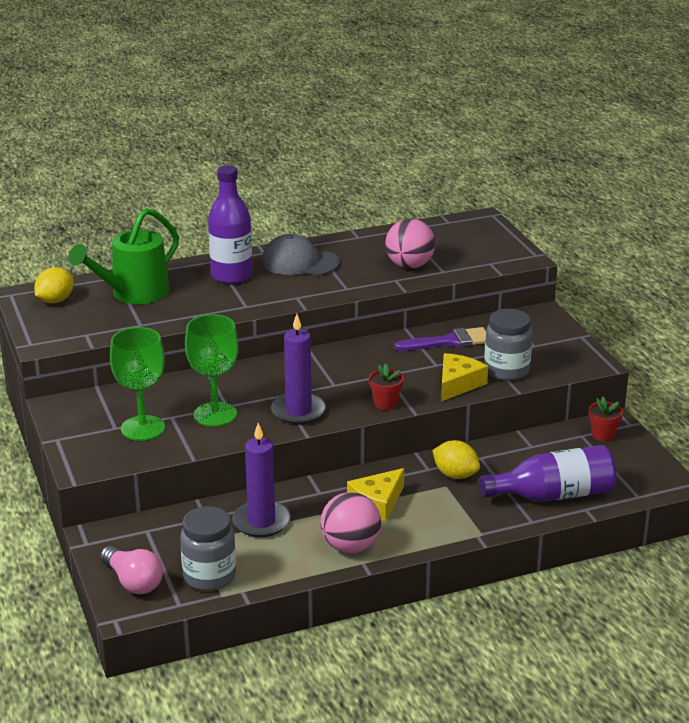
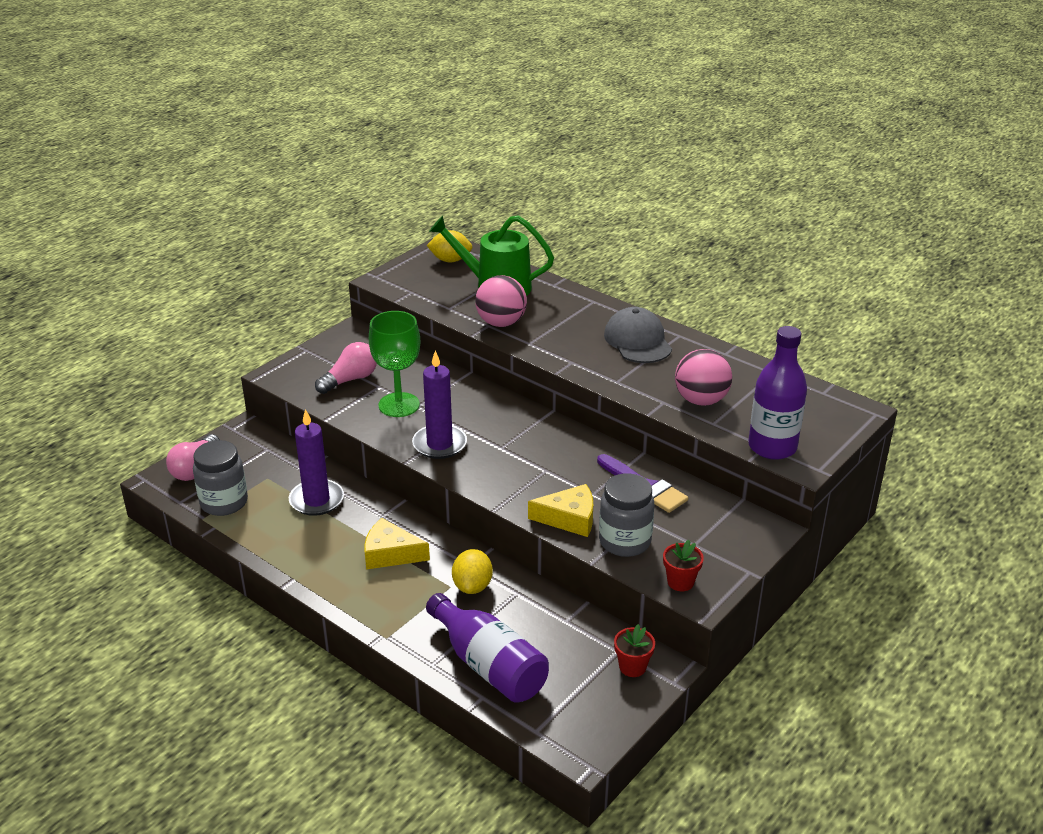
camera: 60 degrees right, 5 degrees up
(143, 428) = (350, 380): green goblet -> pink light bulb
(231, 276) = (574, 317): purple bottle -> purple bottle (772, 447)
(350, 546) = (313, 562): pink ball -> pink ball (501, 323)
(385, 403) = (494, 487): red flower pot -> red flower pot (680, 582)

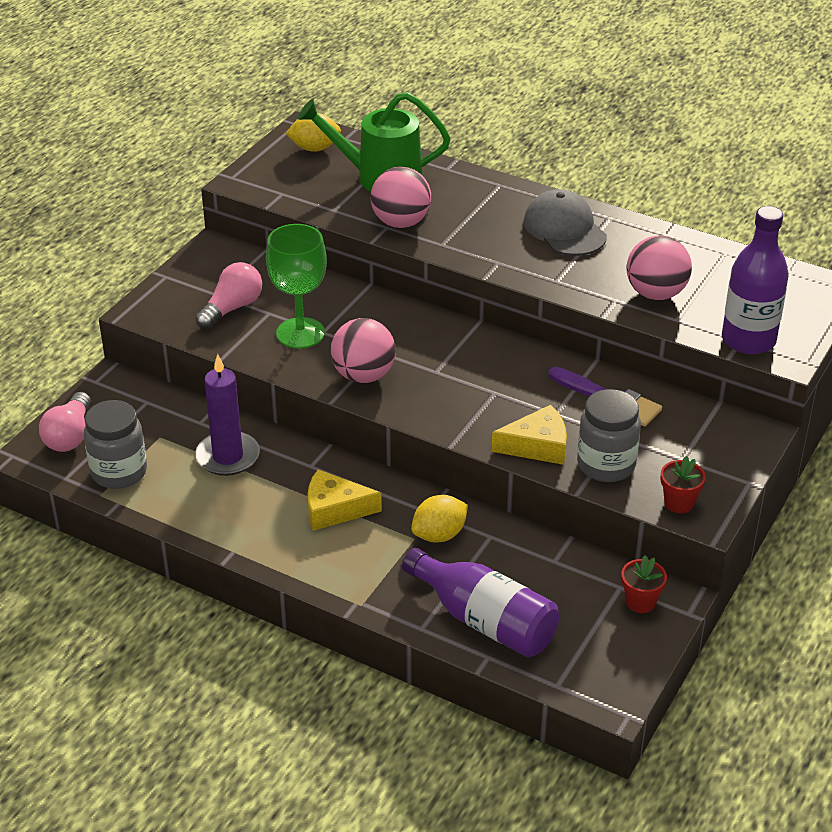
camera: 10 degrees left, 5 degrees up
(439, 444) = (363, 375): purple candle -> pink ball
(472, 586) = (439, 535): yellow lemon -> yellow lemon turned 60 degrees clockwise

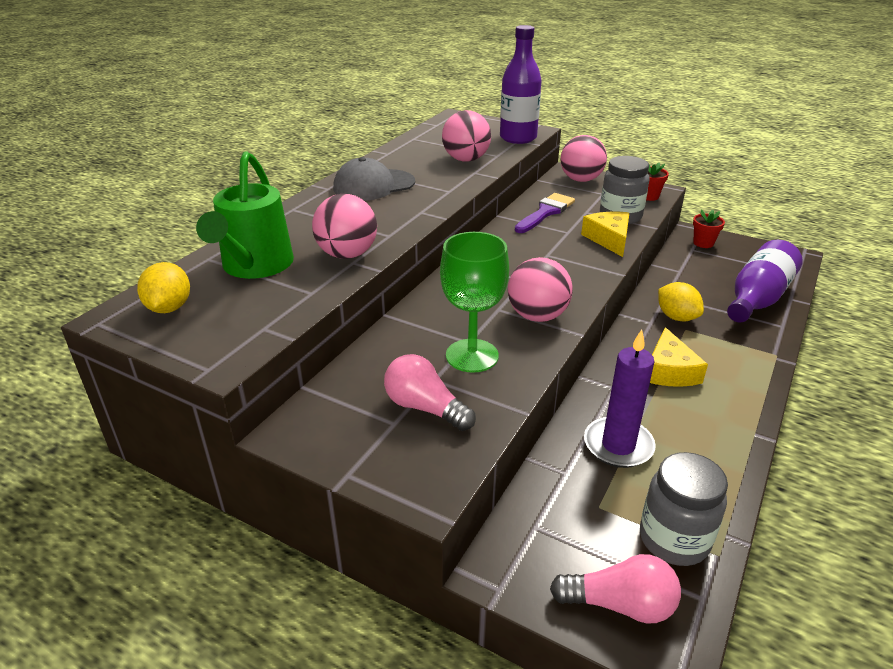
camera: 90 degrees left, 5 degrees down
(727, 442) = (581, 180): none -> pink ball

